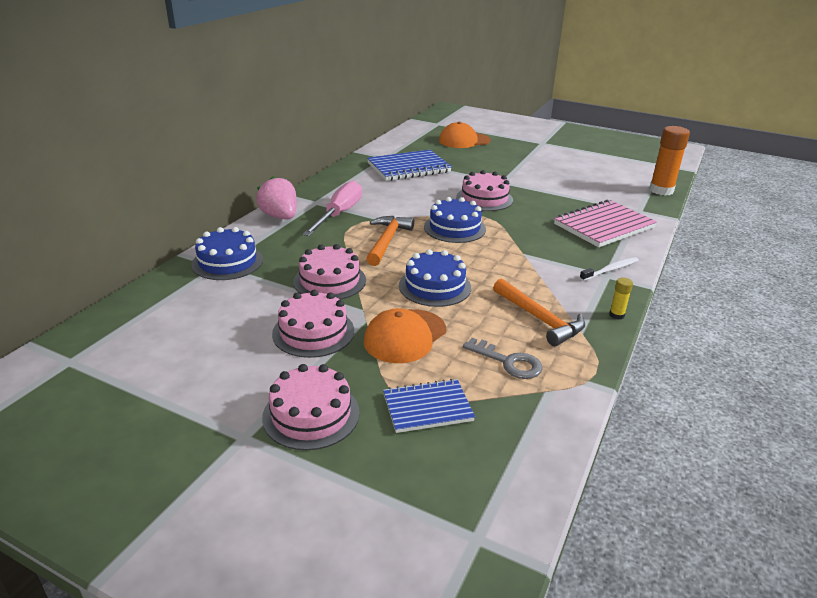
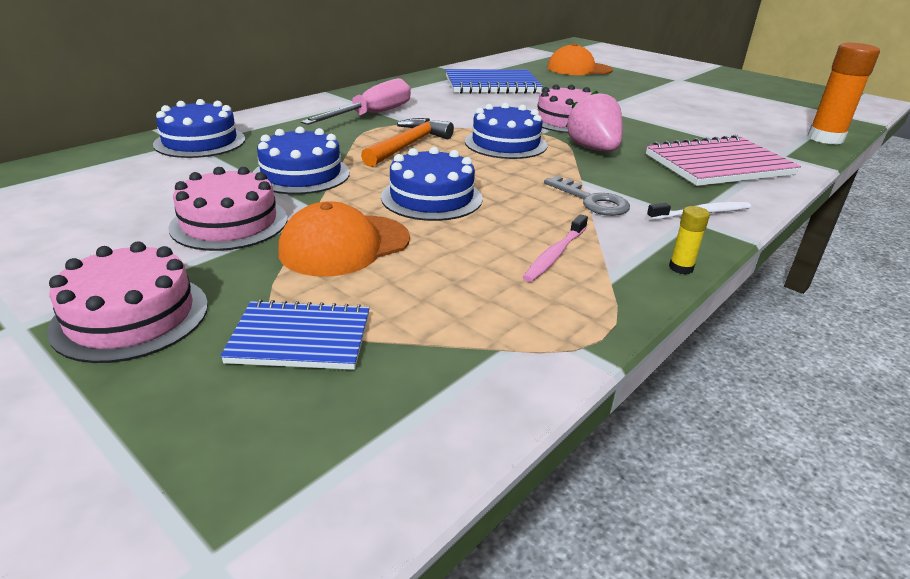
camera: 15 degrees right, 0 degrees up
(280, 216) = (301, 110): pink strawberry -> pink strawberry (593, 149)
(330, 281) = (301, 174): pink cake -> blue cake
(508, 362) = (470, 300): grey key -> grey key (592, 201)
(539, 319) = (554, 255): orange hammer -> pink toothbrush

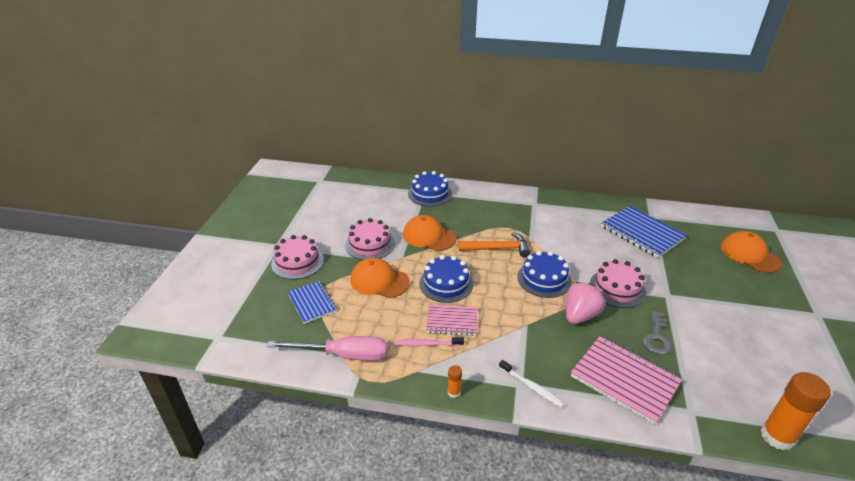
camera: 60 degrees right, 5 degrees up
(301, 174) = (429, 236): blue cake -> orange cap
(372, 115) = (523, 218): pink screwdriver -> pink screwdriver (343, 355)
(522, 220) = (452, 321): none -> pink notebook
(592, 201) = (501, 338): grey key -> grey key (656, 337)
(681, 268) = (454, 392): yellow glue stick -> orange glue stick

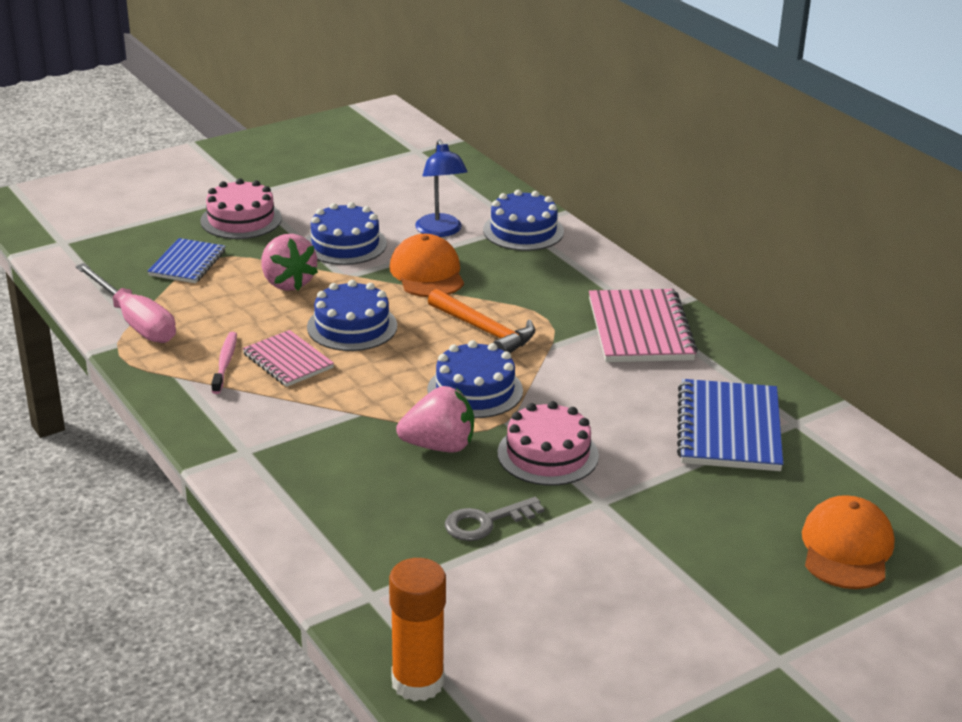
camera: 45 degrees right, 5 degrees down
(370, 244) = (345, 244): pink cake -> blue cake
(379, 281) = (287, 283): orange cap -> pink strawberry
(398, 213) = (440, 231): none -> blue lamp
(427, 344) = (225, 363): pink toothbrush -> pink toothbrush turned 45 degrees clockwise
(454, 392) = (172, 413): orange glue stick -> none
(531, 387) = (252, 461): white toothbrush -> none
(624, 380) = (359, 524): pink notebook -> pink notebook (640, 329)

